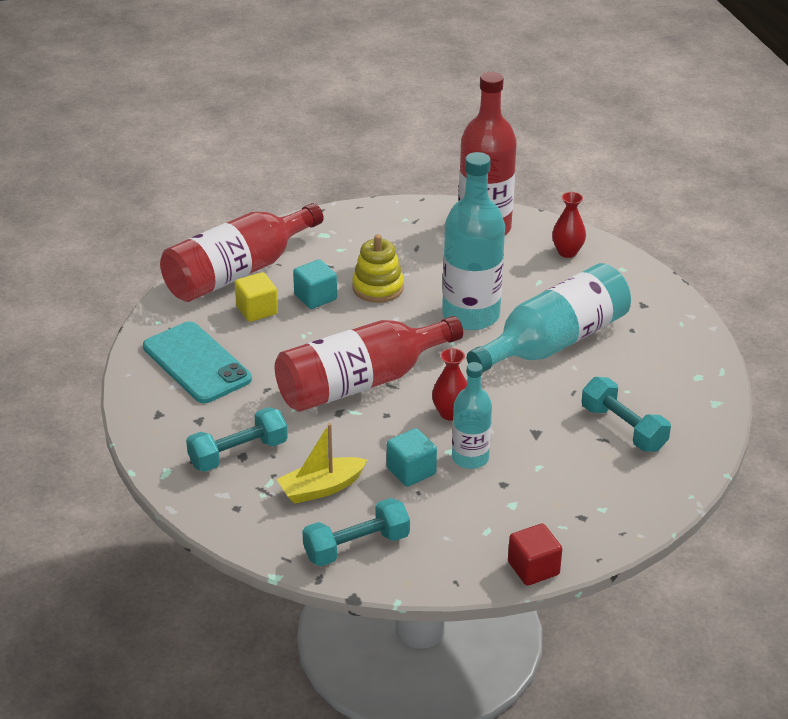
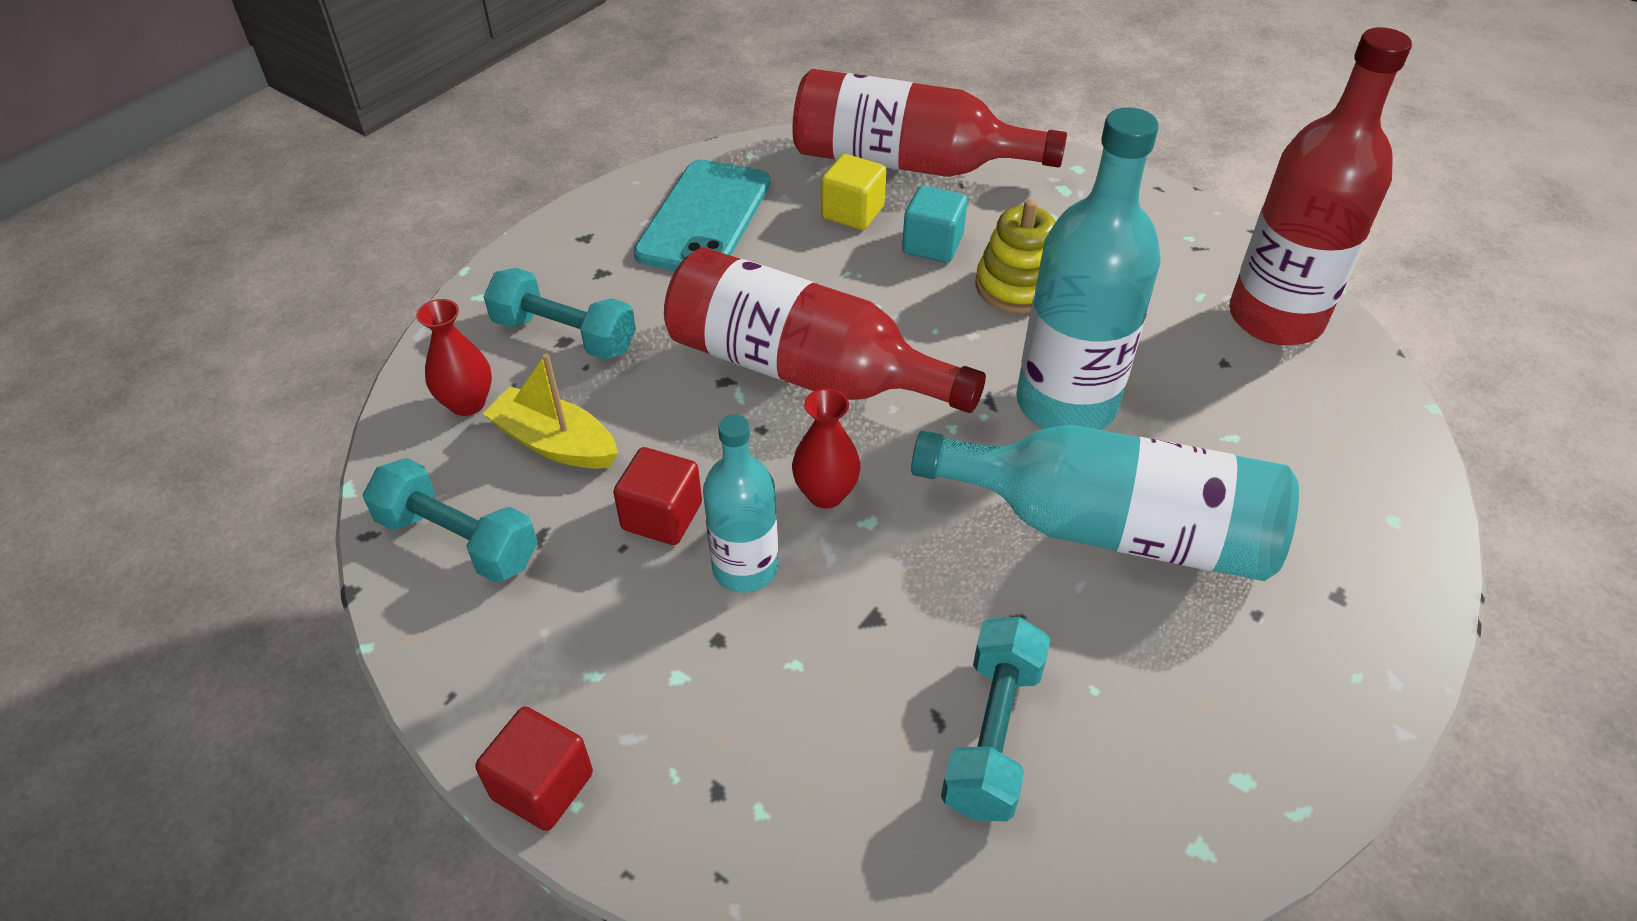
camera: 55 degrees right, 10 degrees up
(411, 471) = (662, 516): turquoise cube -> red cube
(567, 252) = (1343, 433): red vase -> red vase (467, 403)

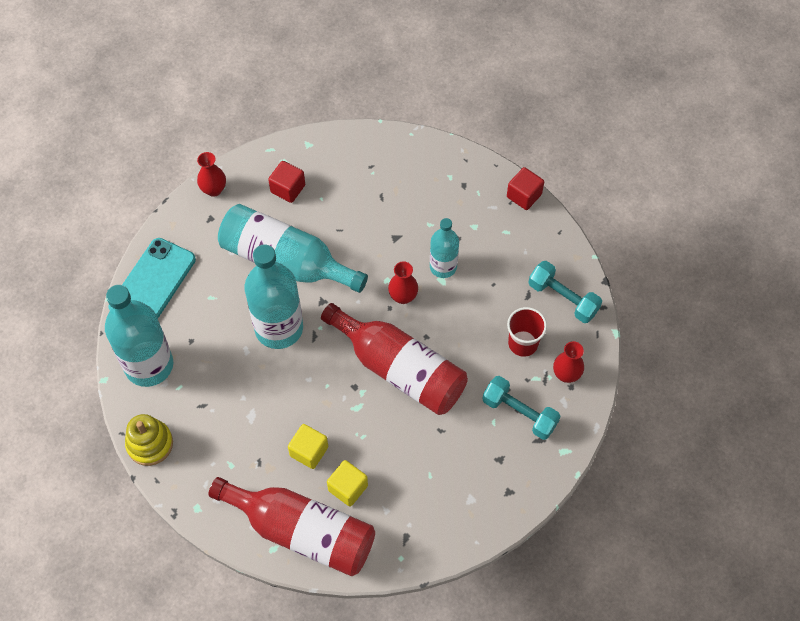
camera: 170 degrees left, 15 degrees up
(555, 443) = (523, 343): yellow boat -> red cup
(662, 516) = (475, 296): red cube -> red cube (288, 189)
(704, 218) = (437, 497): turquoise phone -> turquoise phone (153, 283)
(932, 245) = (309, 451): turquoise cube -> yellow cube
(992, 734) = (364, 188): turquoise dumbbell -> none
(1016, 286) = (273, 410): yellow stacking toy -> yellow stacking toy (150, 444)
(1275, 318) = (149, 365): red bottle -> turquoise bottle
(1377, 669) = (214, 189): none -> red vase

